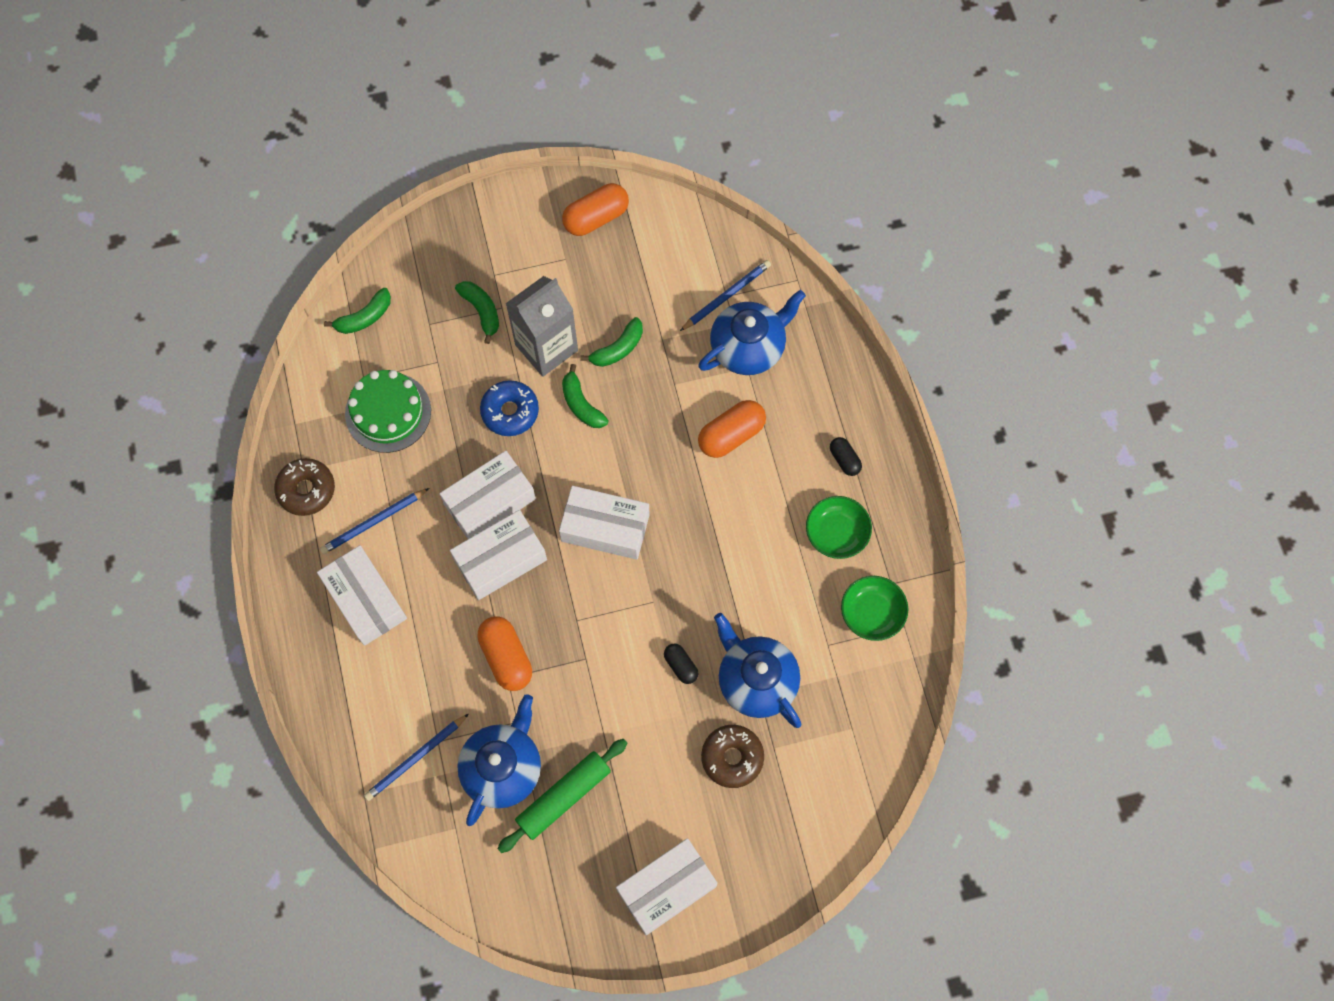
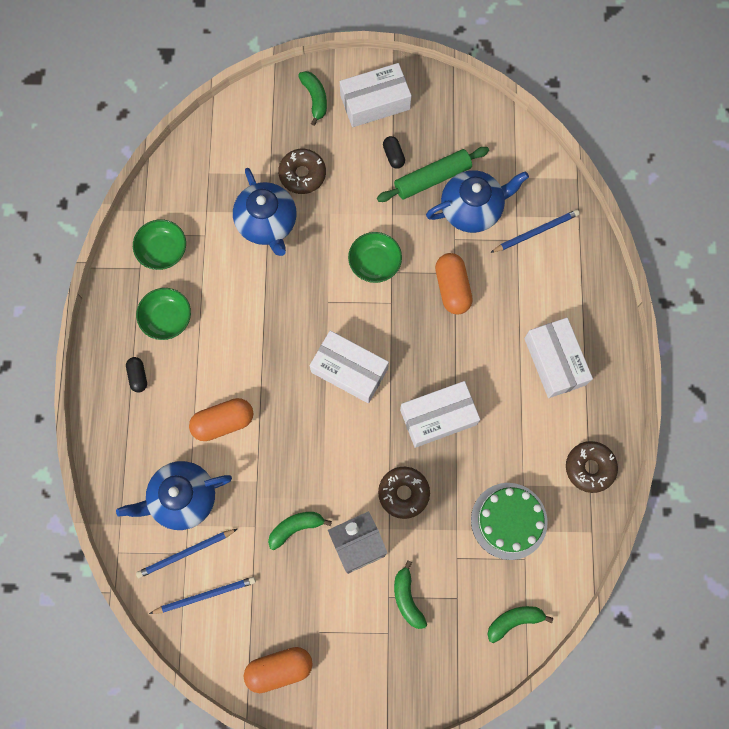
camera: 165 degrees left, 5 degrees up
(373, 522) = (537, 424): blue pencil -> blue pencil (205, 595)
(500, 560) = (440, 366): white box -> none
(503, 768) = (472, 209): blue teapot -> blue teapot turned 150 degrees counterclockwise
(510, 411) = (403, 493): blue donut -> brown donut
(581, 404) = (341, 483): green banana -> green banana (315, 99)
(609, 665) = (374, 262): none -> green bowl
(680, 666) = (320, 248): black capsule -> black capsule (393, 156)

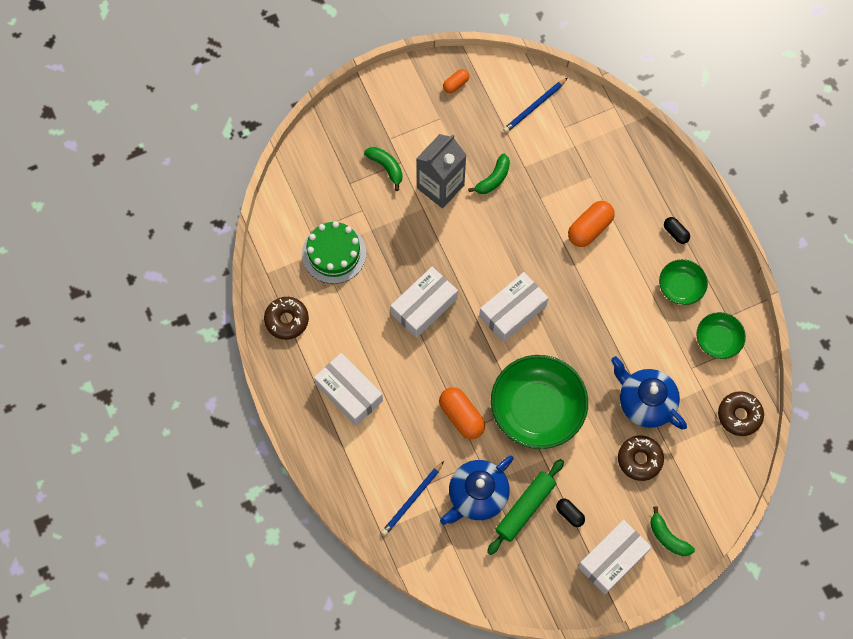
camera: 155 degrees right, 5 degrees down
(182, 498) = (589, 162): blue teapot -> none
(185, 553) = (564, 127): blue pencil -> none
(279, 668) = (456, 84): orange capsule -> orange capsule, size x0.57
(349, 370) = (512, 311): white box -> white box turned 45 degrees counterclockwise
(374, 262) = (537, 409): green bowl -> green bowl, size x1.94
(403, 493) = (424, 238): brown donut -> brown donut (739, 415)
(514, 620) = (300, 186): green banana -> none

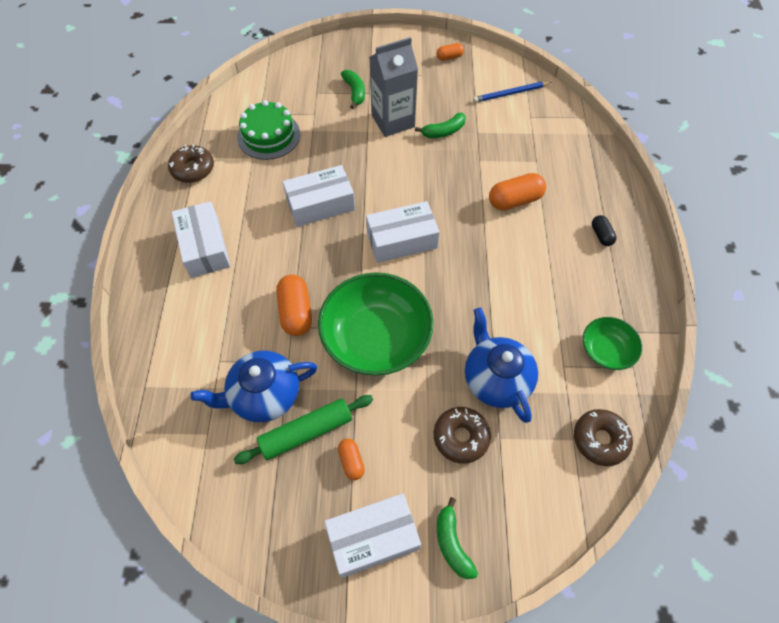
camera: 25 degrees right, 10 degrees down
(412, 499) = (196, 370): blue pencil -> none
(569, 514) = (351, 461): black capsule -> orange capsule
(681, 287) = (586, 284): green bowl -> none

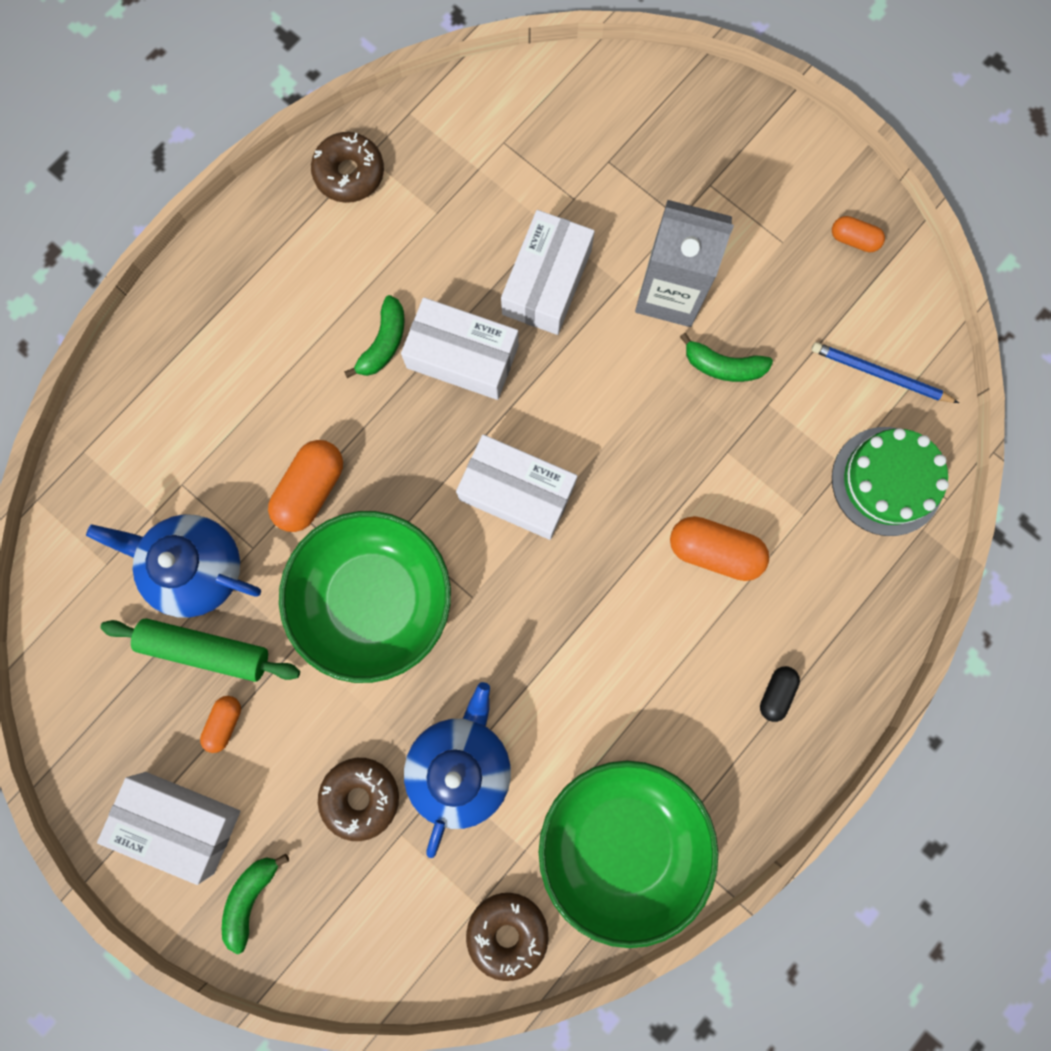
camera: 40 degrees right, 20 degrees up
(204, 247) = (276, 311): white box -> white box (546, 282)
(268, 135) = (485, 190): green cake -> green cake (887, 481)
(355, 92) = (661, 201): green banana -> green banana (384, 343)
(606, 350) = (622, 842): green bowl -> green bowl, size x1.94

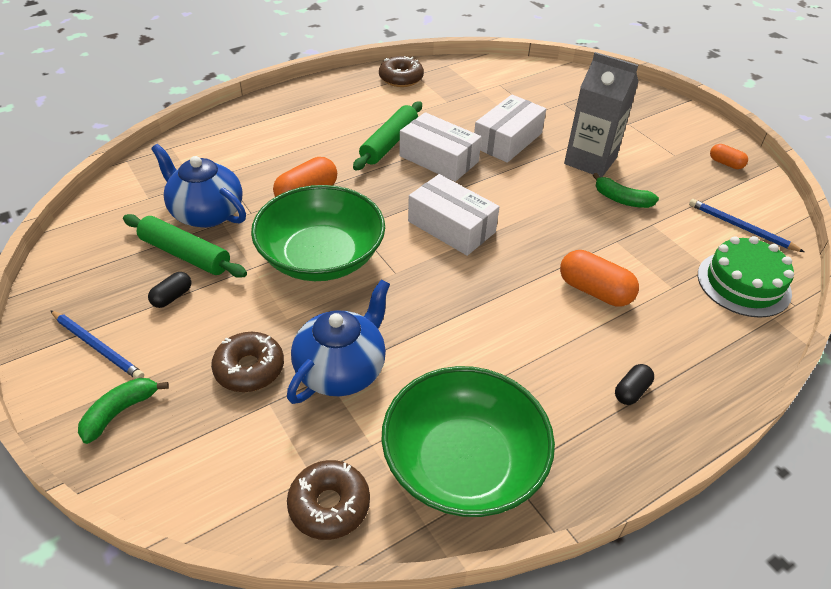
camera: 15 degrees right, 35 degrees down
(179, 822) = (97, 347): white box -> blue pencil
(225, 723) = (172, 297): orange capsule -> black capsule
(384, 343) = (389, 143): green banana -> green rolling pin

